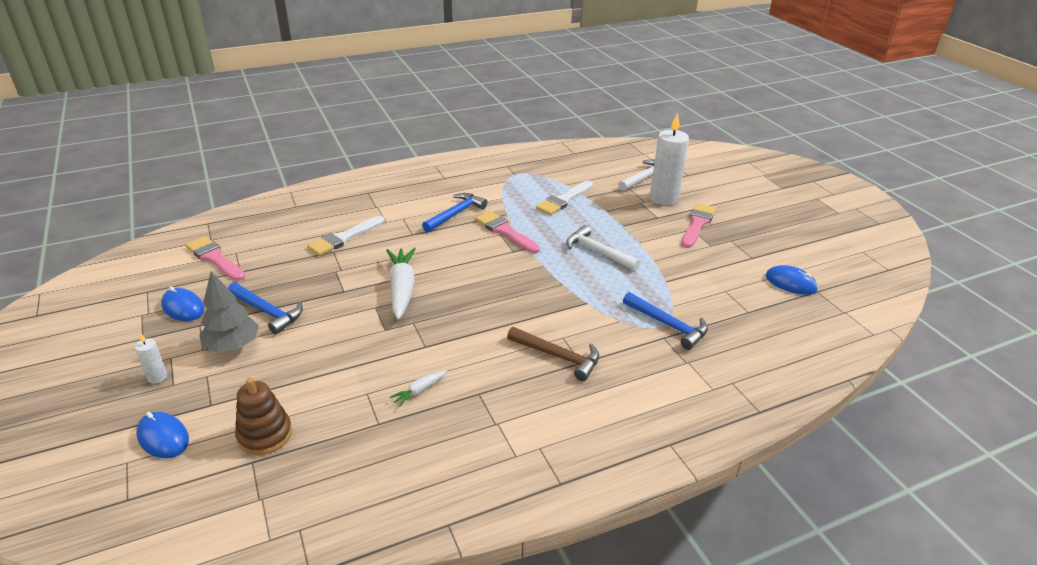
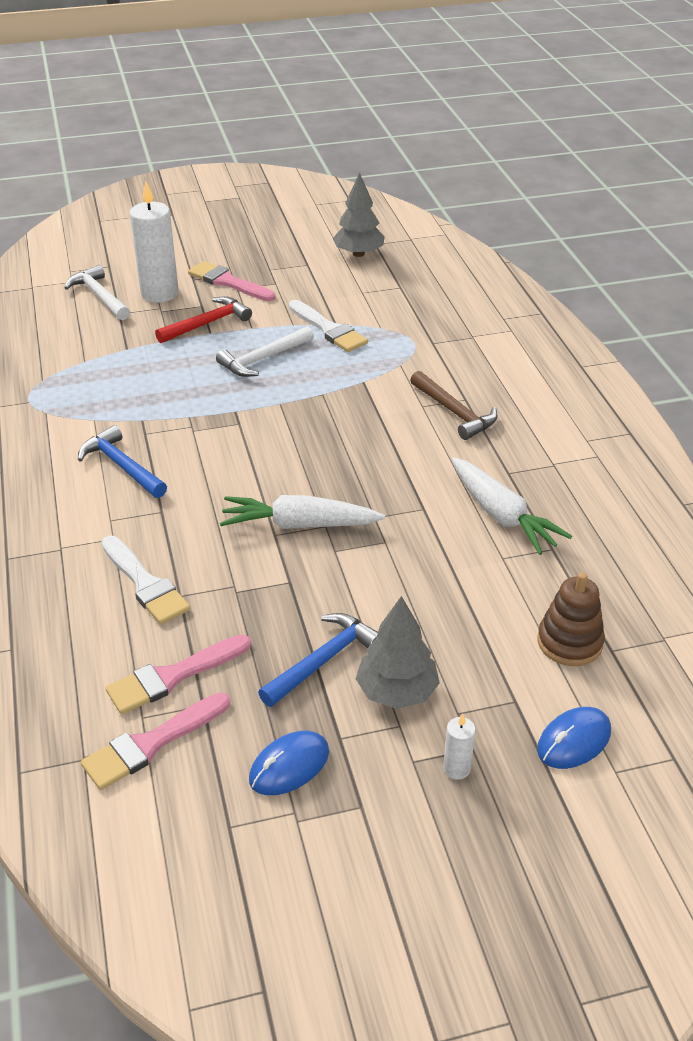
camera: 80 degrees left, 5 degrees up
(419, 391) = (502, 516): white carrot -> white carrot, size x2.11
(505, 231) = (188, 425): pink brush -> pink brush (173, 676)
(558, 356) = (454, 412): brown hammer -> brown hammer turned 105 degrees clockwise
(564, 200) = (127, 367): white brush -> white brush (329, 329)
(634, 222) = (207, 323): none -> red hammer
(668, 325) = (413, 336): blue hammer -> none
(790, 283) = (358, 254): blue mouse -> grey tree

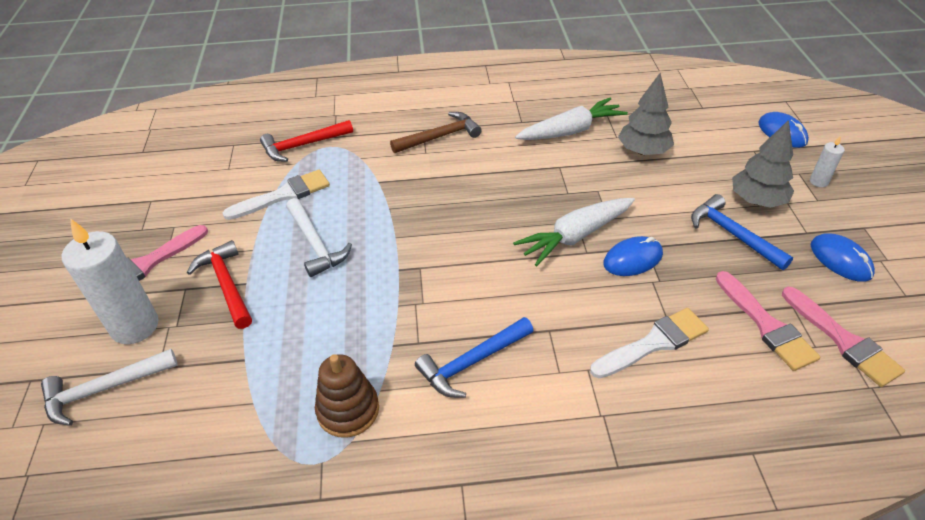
camera: 80 degrees left, 5 degrees up
(267, 570) = (632, 259): none -> blue mouse
(298, 524) = (575, 236): white carrot -> white carrot turned 45 degrees clockwise
(358, 254) = (154, 164): grey tree -> grey tree (643, 151)
(410, 326) = (303, 145): none -> red hammer
(569, 642) = (698, 121): brown stacking toy -> brown stacking toy (348, 410)

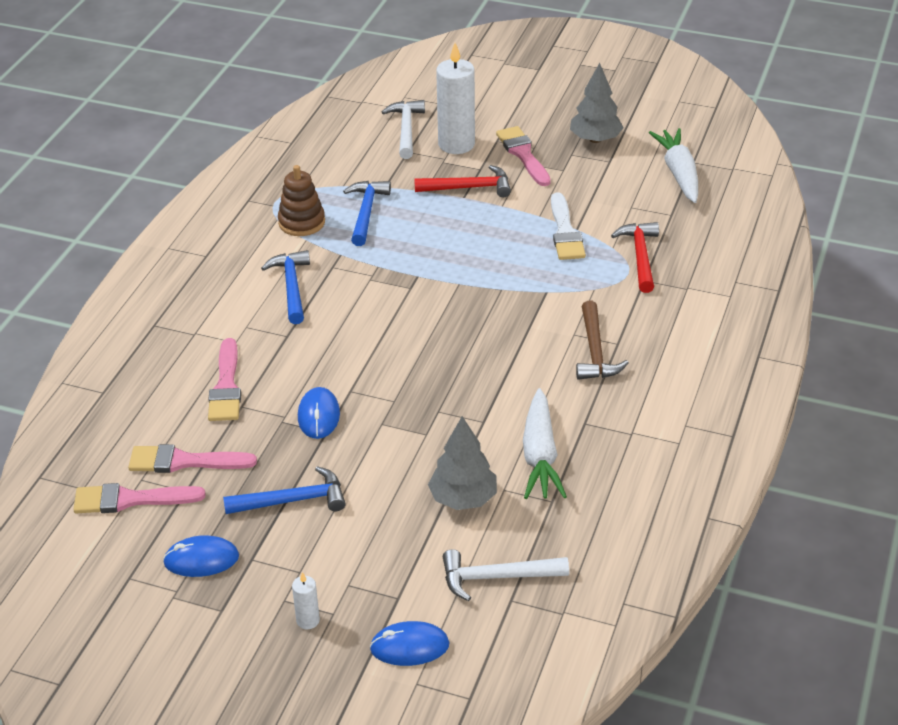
camera: 115 degrees right, 5 degrees down
(304, 355) = (366, 212): none -> blue hammer
(315, 244) = (483, 238): white hammer -> white hammer (496, 577)
(575, 236) = (375, 391): white carrot -> white carrot (678, 173)
(653, 343) = (226, 386): white brush -> pink brush
(757, 200) = (321, 548): grey tree -> grey tree (595, 139)

